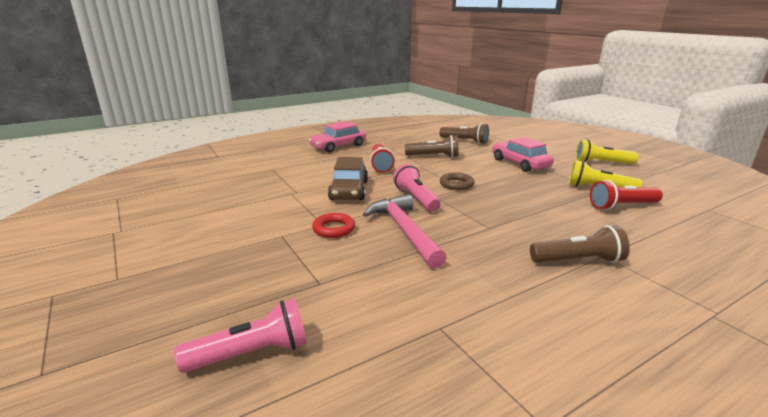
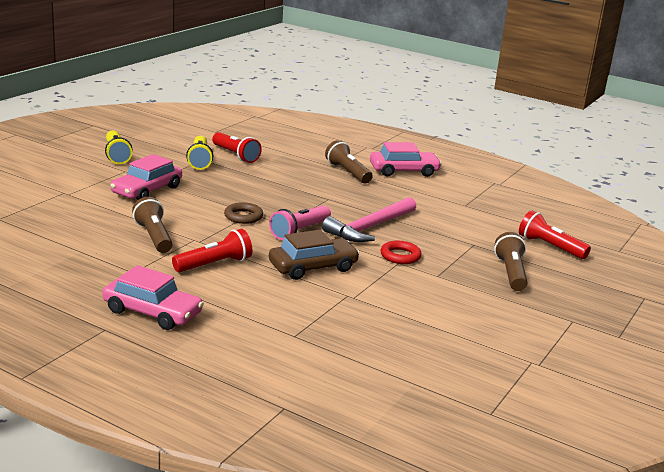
camera: 120 degrees left, 0 degrees up
(252, 353) = (550, 247): pink flashlight -> red flashlight
(465, 141) = (65, 224): brown flashlight -> brown flashlight (510, 273)
(596, 314) = (404, 171): none -> pink car

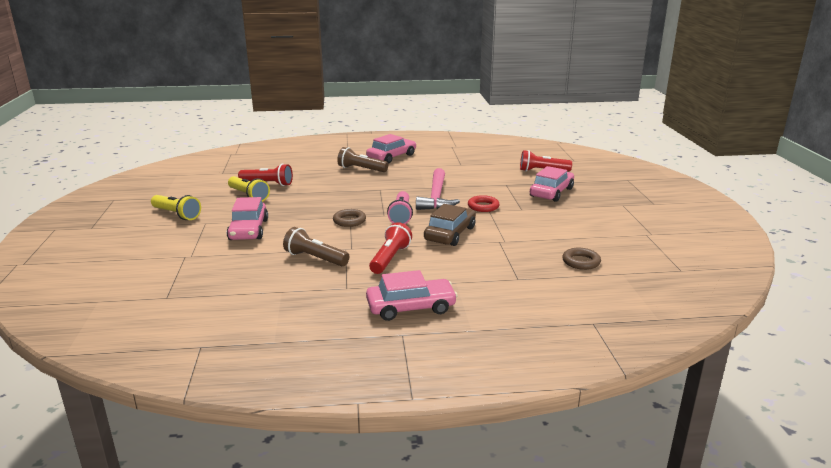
camera: 35 degrees left, 0 degrees up
(392, 352) = (581, 262): none -> brown ring
(510, 273) = (551, 192): brown flashlight -> pink car

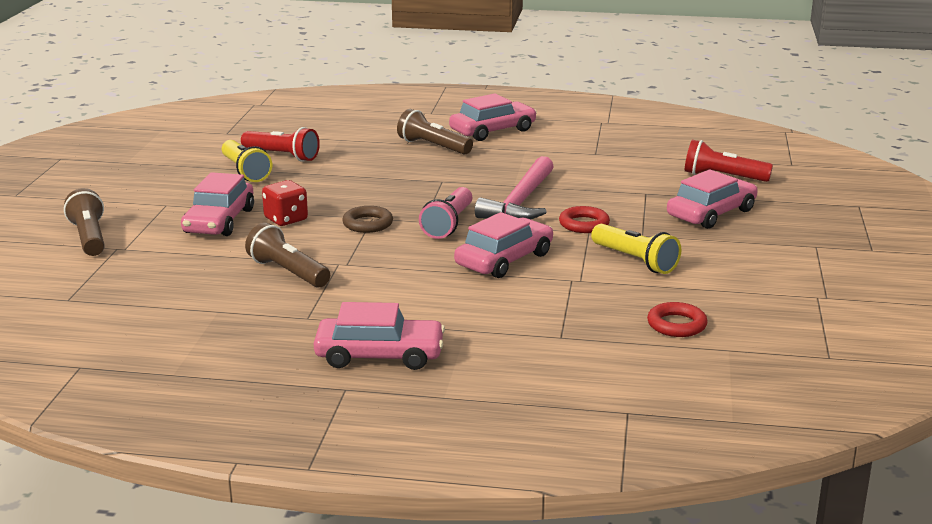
camera: 15 degrees right, 0 degrees up
(161, 251) = (89, 238): none -> brown flashlight
(177, 214) = (134, 188): yellow flashlight -> yellow flashlight (635, 261)
(293, 223) = (286, 219): none -> red dice
(390, 258) = (392, 285): red flashlight -> none
(450, 234) = (504, 260): brown car -> pink car
(581, 262) = (676, 325): brown ring -> red ring

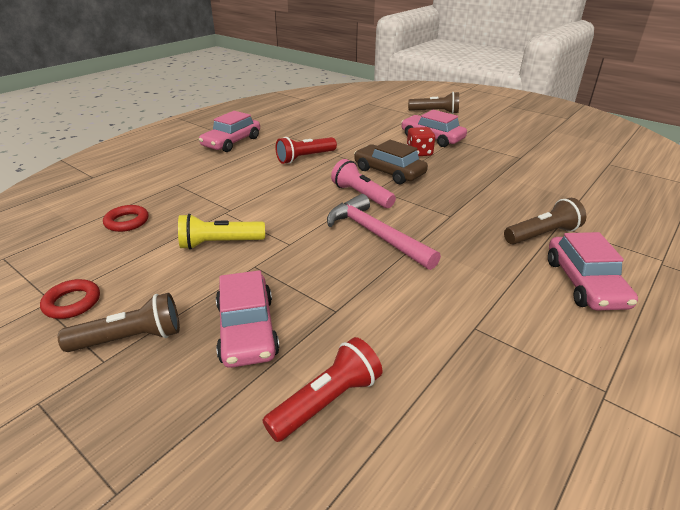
camera: 120 degrees right, 10 degrees up
(245, 171) = (515, 156): yellow flashlight -> none
(282, 156) = (544, 172): red flashlight -> red flashlight (305, 158)
(287, 272) = (344, 141): brown flashlight -> brown flashlight (130, 338)
(368, 224) = (389, 172): brown ring -> brown car
(504, 260) = (285, 197): pink car -> none
(584, 224) = (304, 247): red ring -> red ring (72, 302)

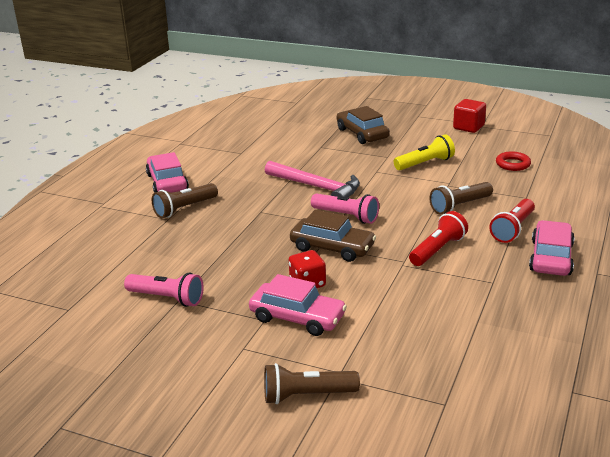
camera: 165 degrees right, 5 degrees down
(72, 302) = (468, 127): red ring -> red cube
(130, 338) = (416, 122): brown flashlight -> brown flashlight (460, 206)
(247, 329) = (362, 133): pink car -> brown car
(327, 401) = (306, 122): red flashlight -> red flashlight (513, 229)
(530, 159) = (167, 298): none -> pink flashlight

